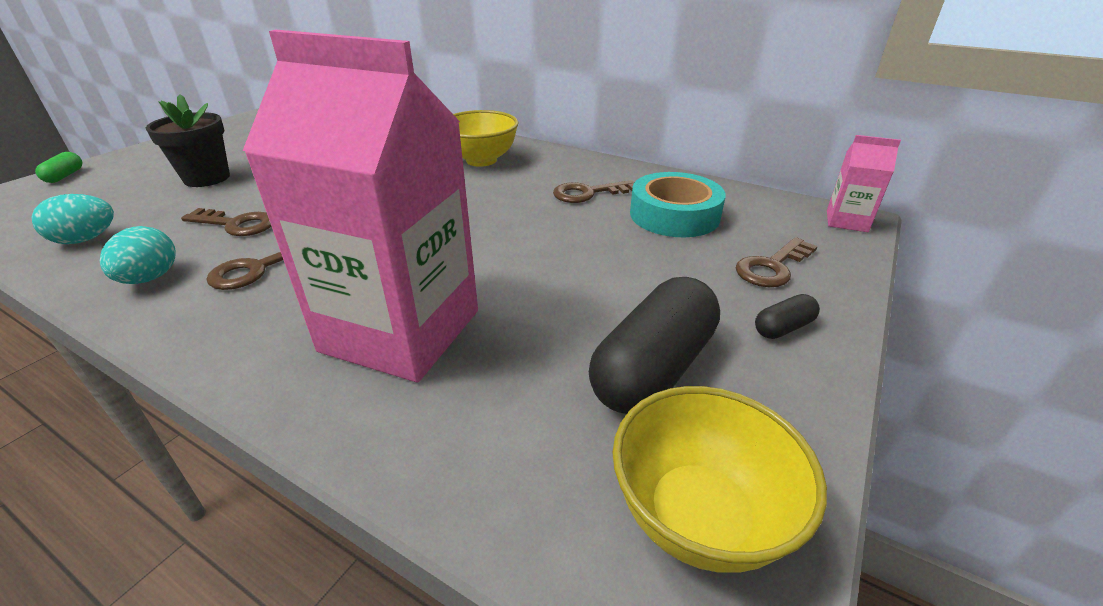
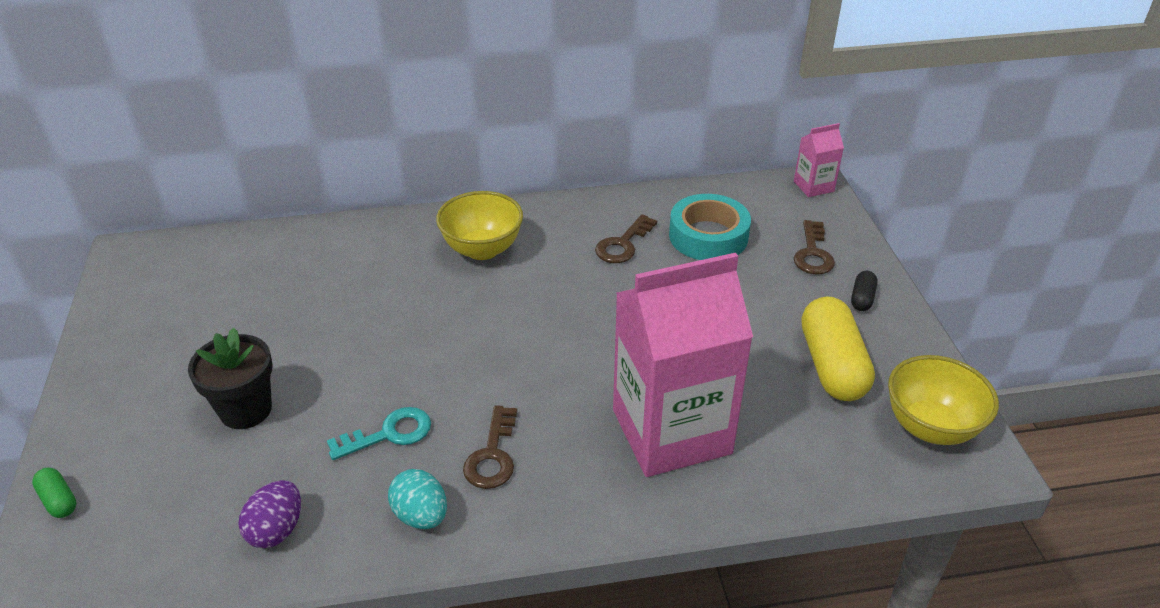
camera: 40 degrees left, 5 degrees up
(86, 239) = (276, 530): turquoise egg -> purple egg
(236, 224) = (389, 434): brown key -> turquoise key
(653, 368) = (832, 365): black capsule -> yellow capsule

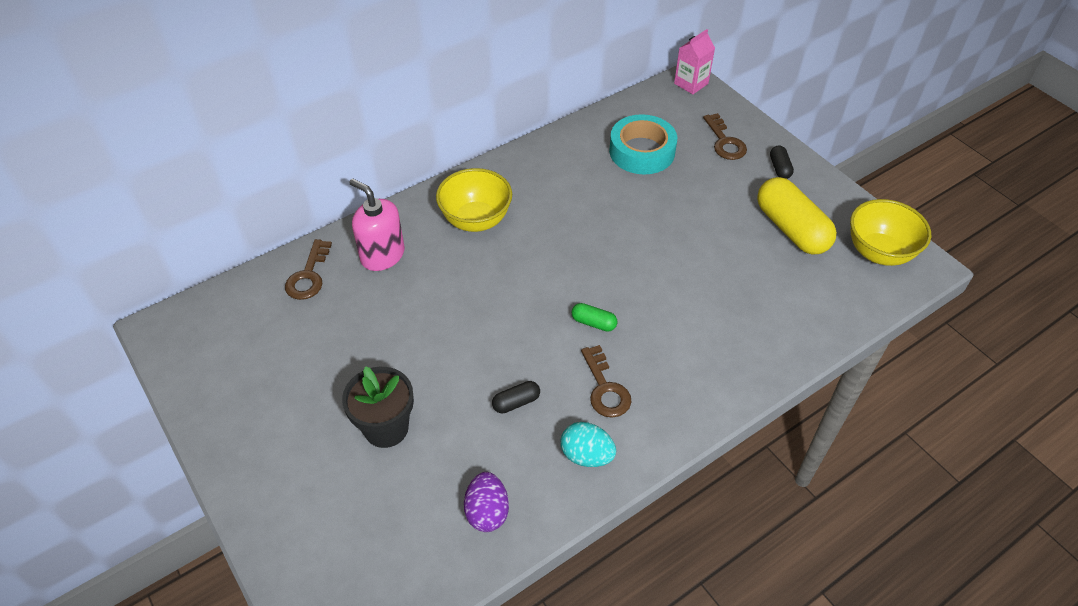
camera: 25 degrees left, 10 degrees up
(59, 500) = (289, 565): green capsule -> green capsule (593, 323)
(367, 253) = (382, 255): none -> pink soap dispenser
(389, 434) = (516, 402): turquoise key -> black capsule
(623, 244) = (583, 179): brown key -> brown key (308, 276)
(671, 431) = (717, 320): pink carton -> none

